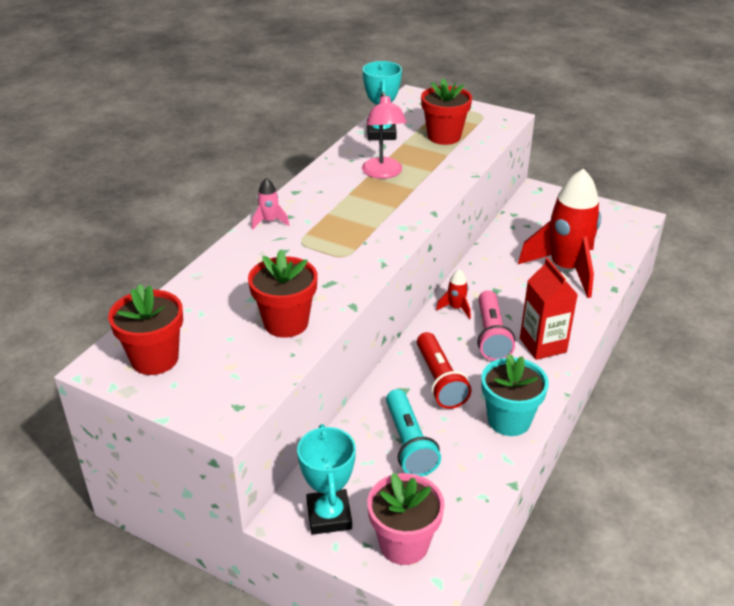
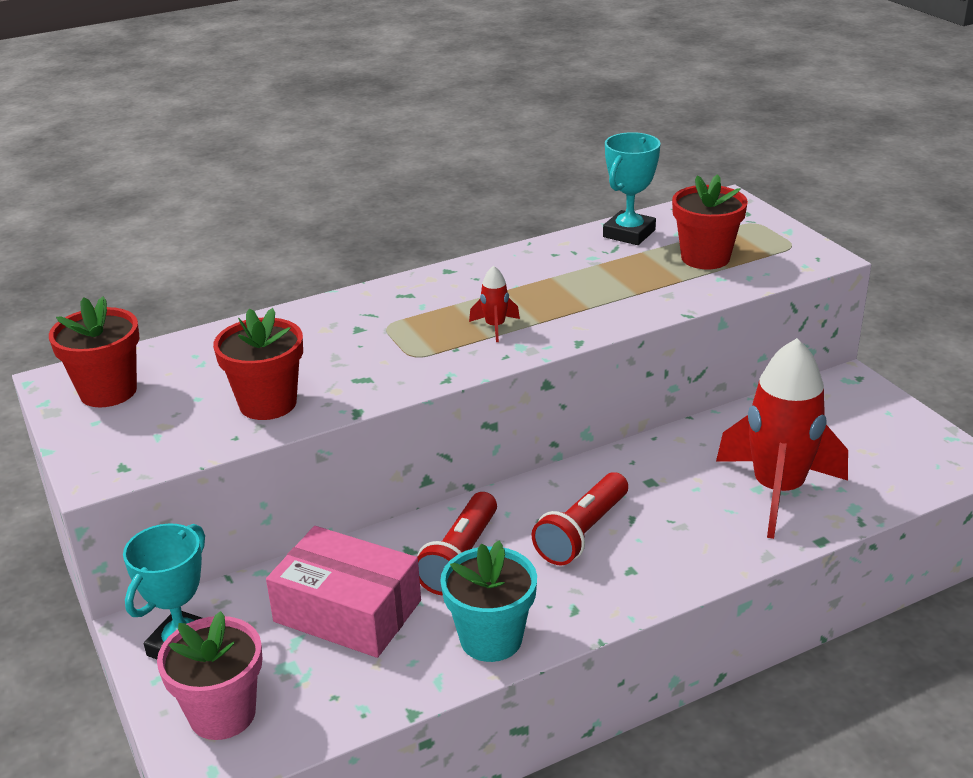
camera: 35 degrees right, 5 degrees down
(269, 221) = (381, 294): pink rocket -> none
(383, 173) = (573, 279): pink lamp -> none
(408, 443) = (347, 611): turquoise flashlight -> pink box
(456, 308) = (574, 484): red rocket -> red rocket (495, 327)
(491, 335) = (582, 533): pink flashlight -> red flashlight
(543, 345) = (636, 571): red carton -> none

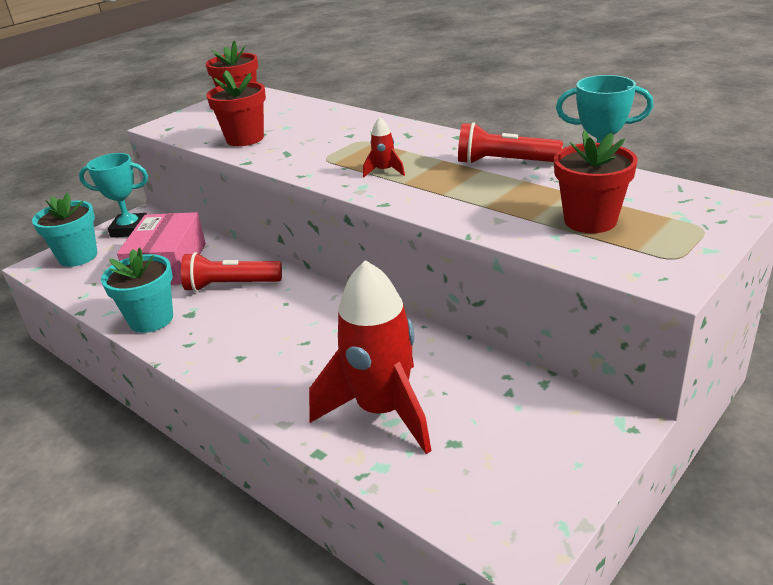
camera: 70 degrees right, 0 degrees up
(222, 714) = (78, 257): pink flower pot -> turquoise flower pot
(582, 533) = (277, 324): red flashlight -> red flashlight (504, 162)

